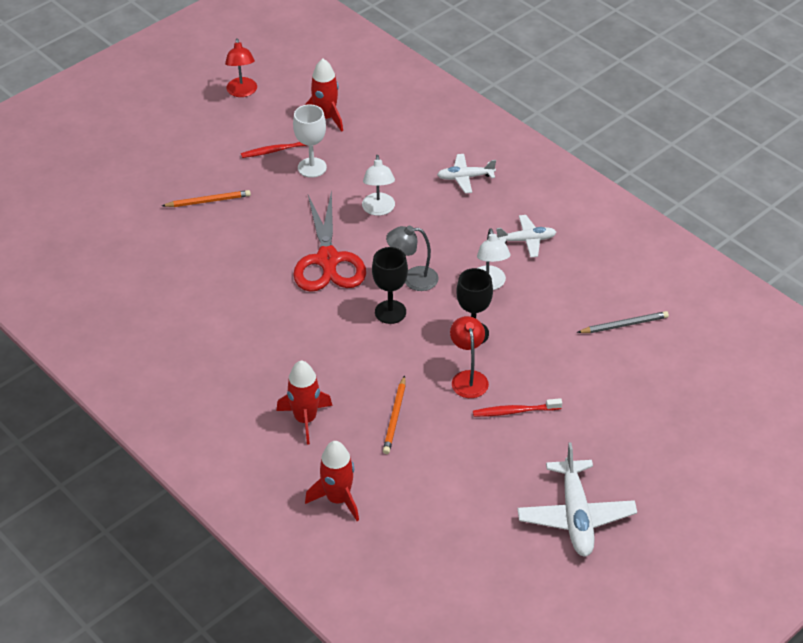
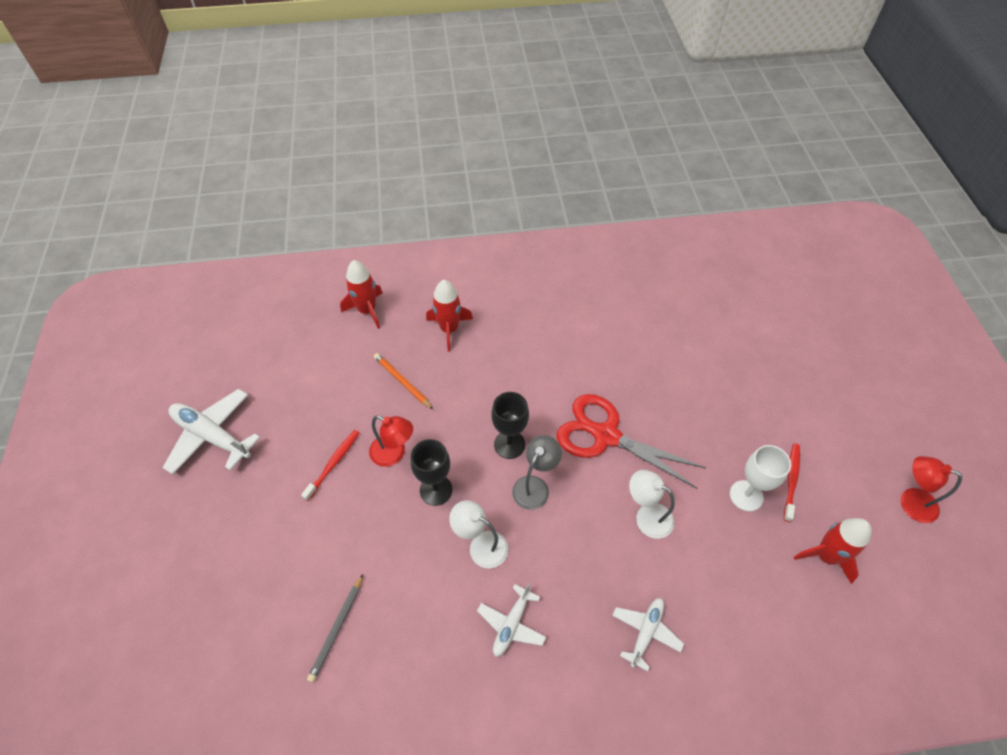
camera: 125 degrees right, 10 degrees up
(208, 201) = (743, 390): orange pencil -> none

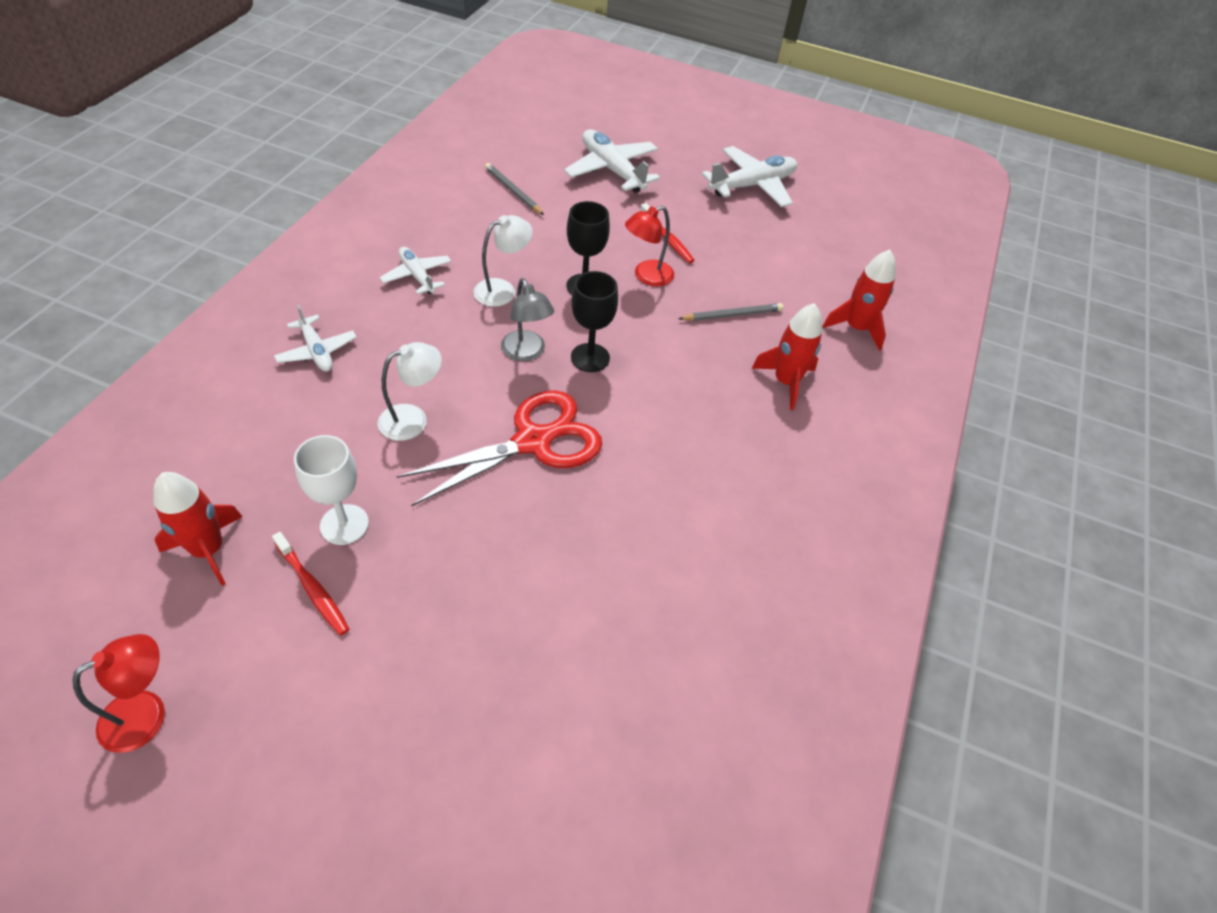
camera: 115 degrees right, 5 degrees down
(248, 561) = (612, 170): none -> white plane
(402, 382) = (732, 315): orange pencil -> grey pencil

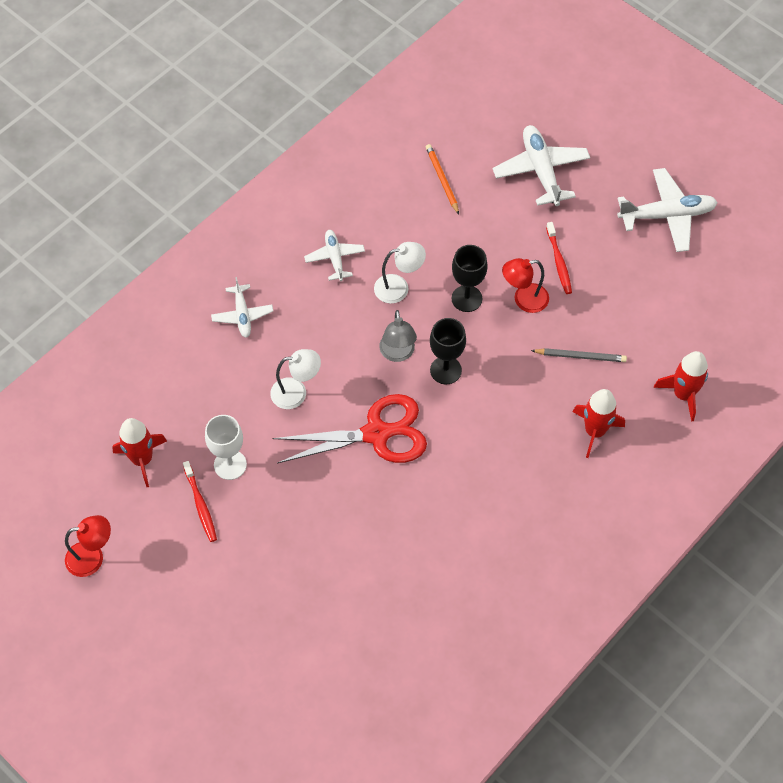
camera: 25 degrees right, 10 degrees up
(513, 191) = (442, 180): grey pencil -> orange pencil

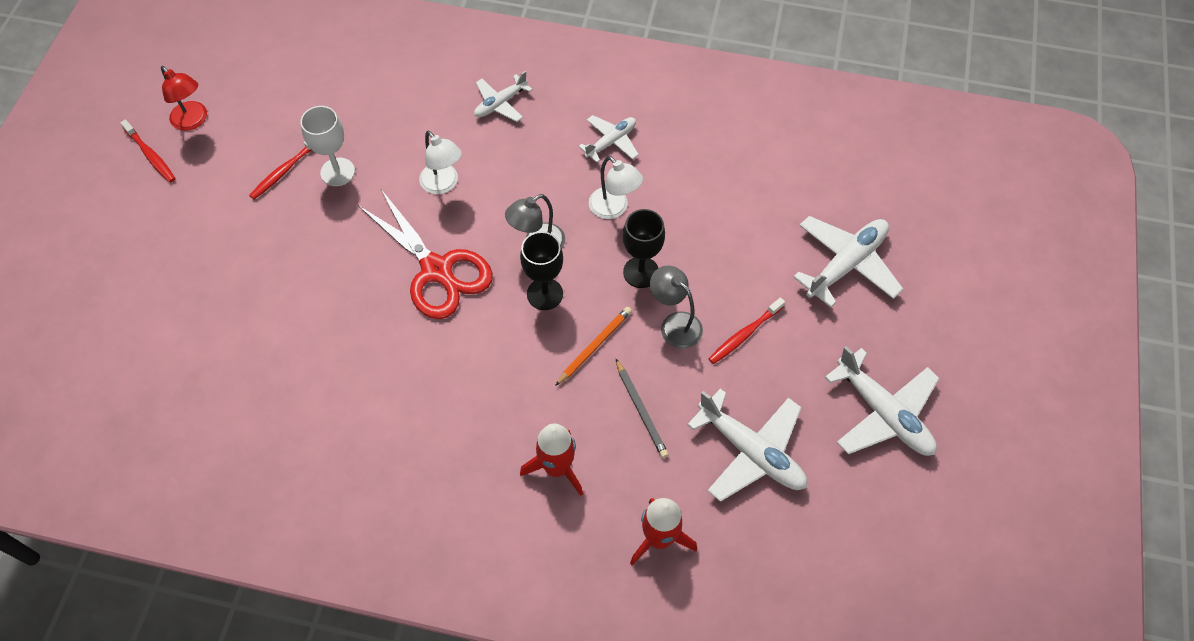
camera: 60 degrees right, 0 degrees up
(108, 606) = (150, 155): none -> red toothbrush
(142, 459) = (307, 107): red rocket -> none
(442, 180) = (767, 184): orange pencil -> orange pencil (594, 346)
(524, 300) = (675, 324): red lamp -> grey lamp
(651, 306) = (751, 452): none -> white plane

